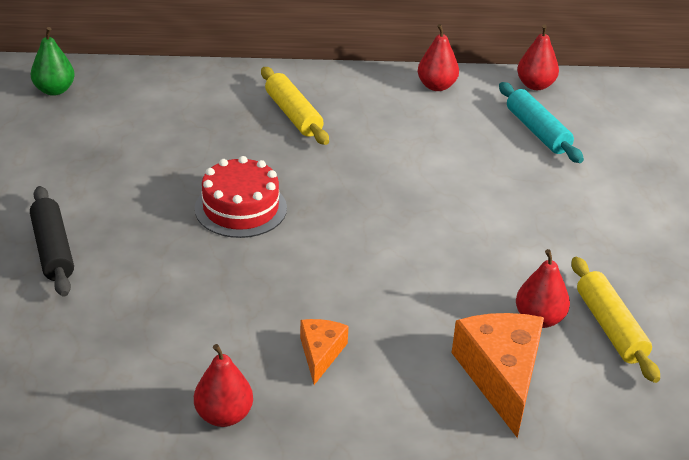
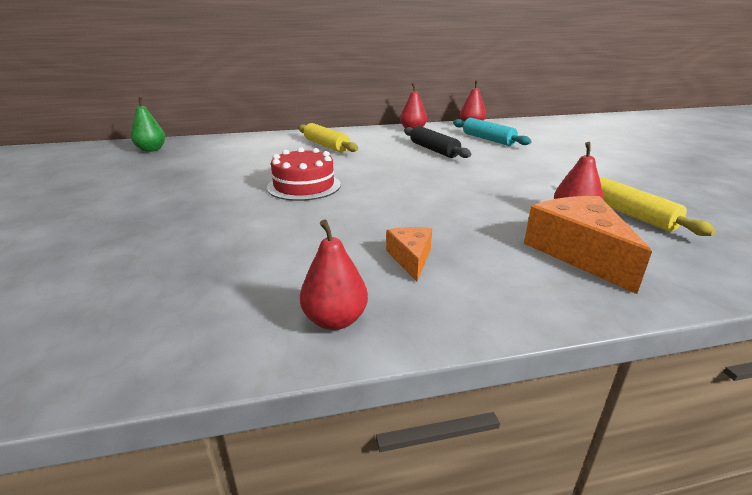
camera: 10 degrees left, 10 degrees down
(53, 250) = (142, 223): black rolling pin -> black rolling pin (434, 150)

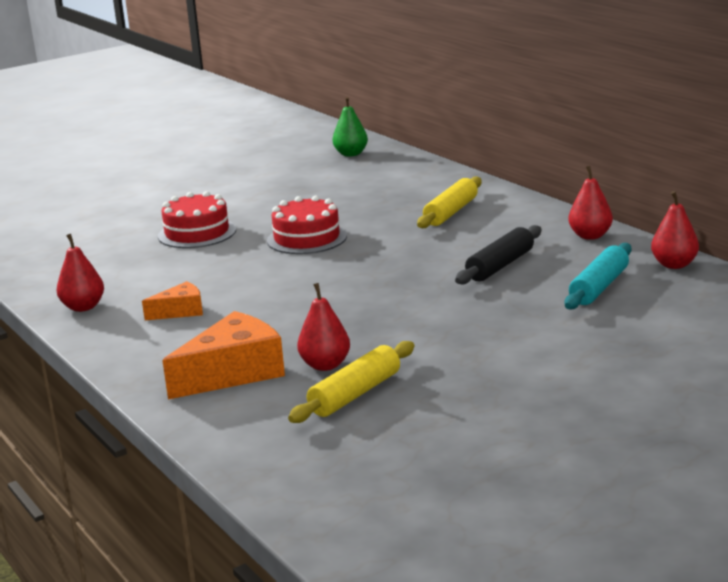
camera: 70 degrees right, 5 degrees down
(209, 224) = (197, 233): none -> red cake

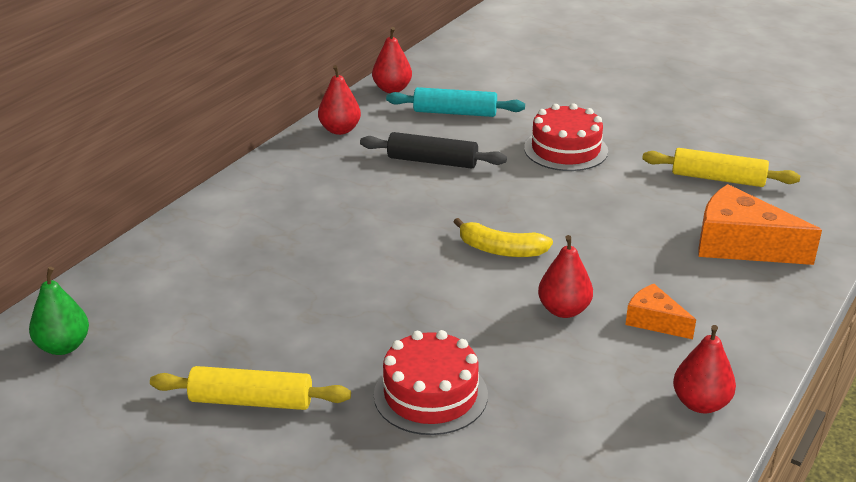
camera: 115 degrees left, 10 degrees up
(307, 238) = (411, 293): red cake -> red cake (565, 149)
(325, 365) = (687, 203): red pear -> red pear (563, 310)
(331, 273) = (500, 250): none -> yellow banana
(451, 212) = (296, 214): yellow rolling pin -> yellow rolling pin (251, 401)

